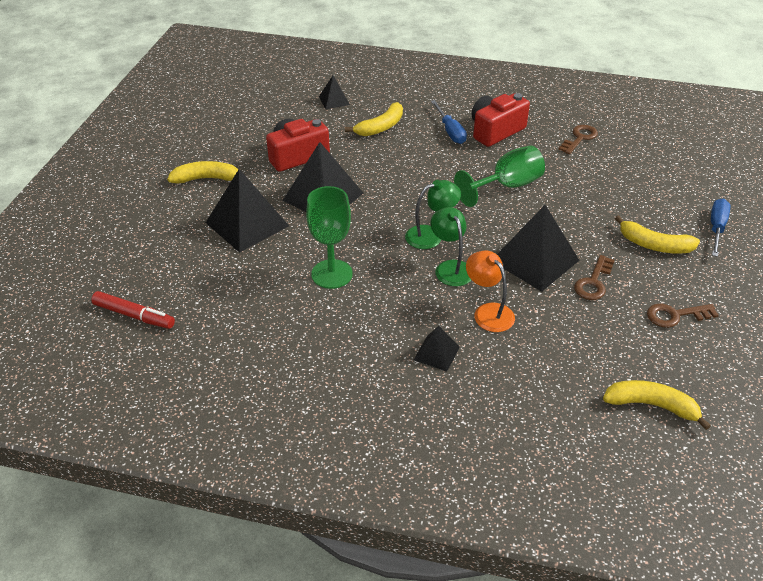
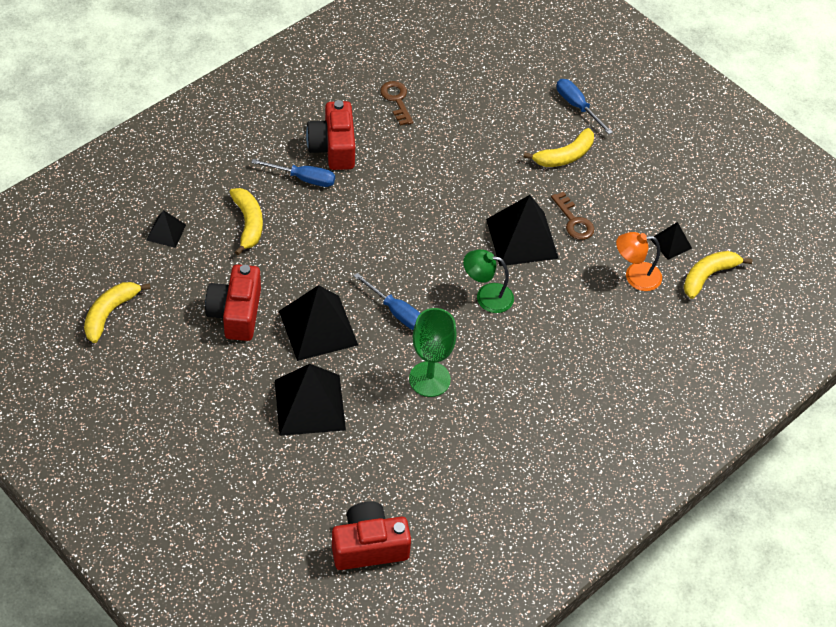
camera: 60 degrees left, 10 degrees up
(134, 315) = (369, 546): red marker -> red camera
(207, 179) = (209, 402): yellow banana -> yellow banana (110, 313)
(379, 227) = (396, 312): none -> blue screwdriver
(431, 235) = (437, 284): green lamp -> none
(436, 353) = (571, 364): black pyramid -> black pyramid (670, 243)
(488, 312) = (554, 305): orange lamp -> orange lamp (635, 276)
(507, 186) = (417, 193): green goblet -> none
(675, 315) = (642, 200): brown key -> none

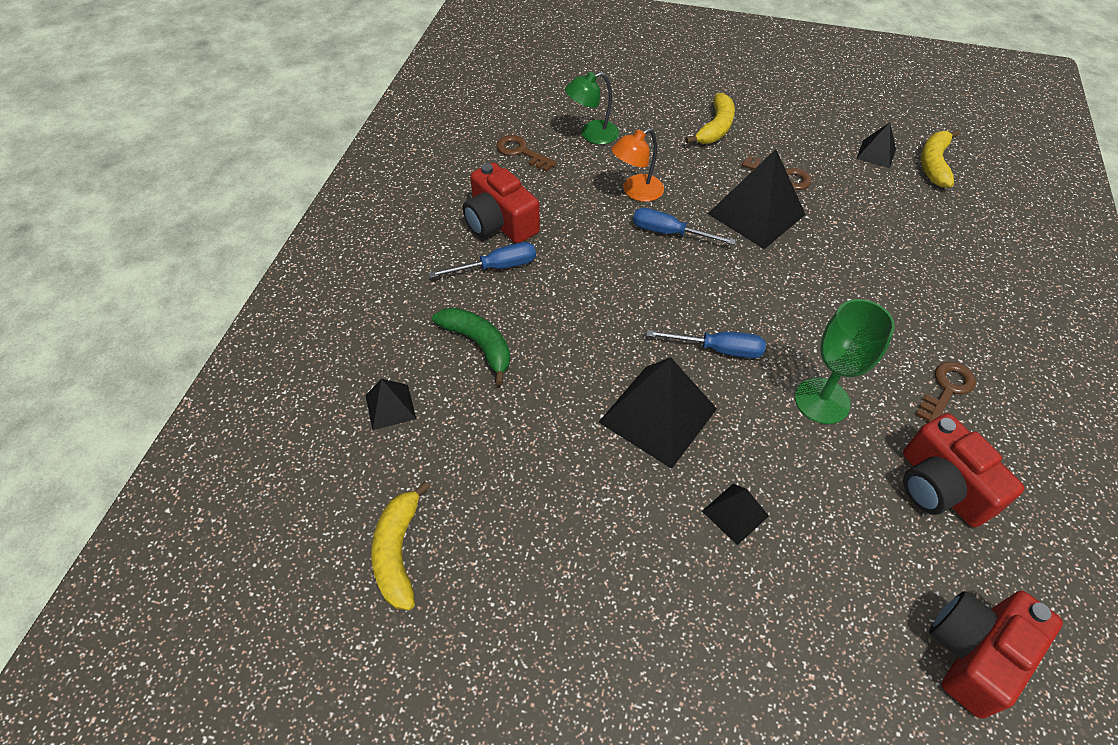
camera: 30 degrees left, 0 degrees up
(236, 313) = (553, 454): red camera -> red camera (940, 487)
(248, 224) = (478, 344): yellow banana -> green banana
(310, 405) = (735, 513): black pyramid -> black pyramid, size x0.51
(486, 296) = (783, 284): green lamp -> green lamp (592, 134)
(520, 420) = (946, 389): none -> brown key
(577, 106) = (682, 86): blue screwdriver -> blue screwdriver (669, 233)
(635, 276) = (882, 195): orange lamp -> orange lamp (636, 192)

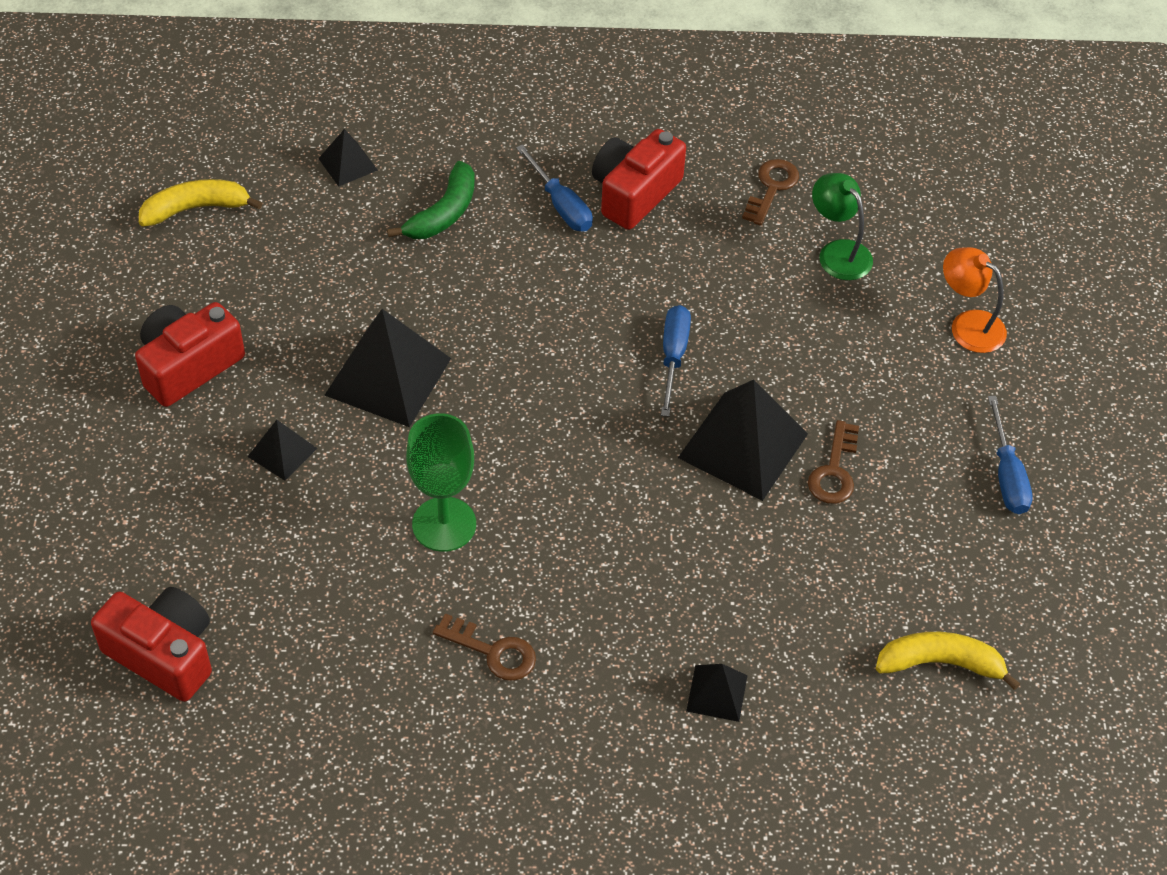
camera: 75 degrees right, 0 degrees up
(636, 192) = (739, 314): orange lamp -> orange lamp (968, 325)
(715, 128) = (912, 386): yellow banana -> none
(718, 349) = (494, 422): blue screwdriver -> blue screwdriver (1007, 475)
(876, 153) = (934, 587): black pyramid -> black pyramid (716, 693)
(940, 487) = (351, 637): red camera -> red camera (188, 366)

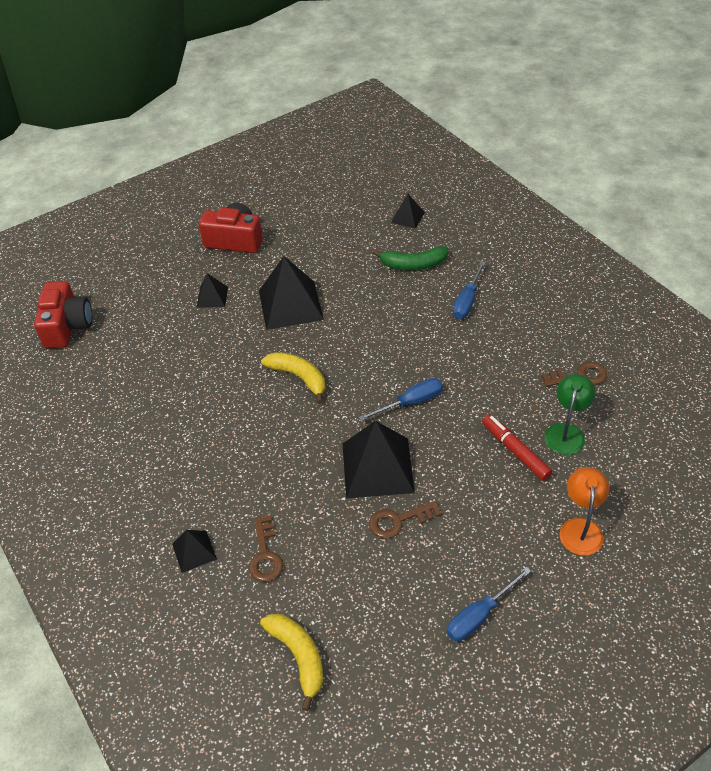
camera: 60 degrees right, 5 degrees down
(196, 208) = (328, 190): yellow banana -> yellow banana (299, 377)
(444, 524) = (217, 376): green goblet -> none
(492, 651) = (152, 439): brown key -> brown key (265, 555)
(634, 193) = (508, 323): red camera -> none
(826, 310) = (515, 451): none -> red marker

